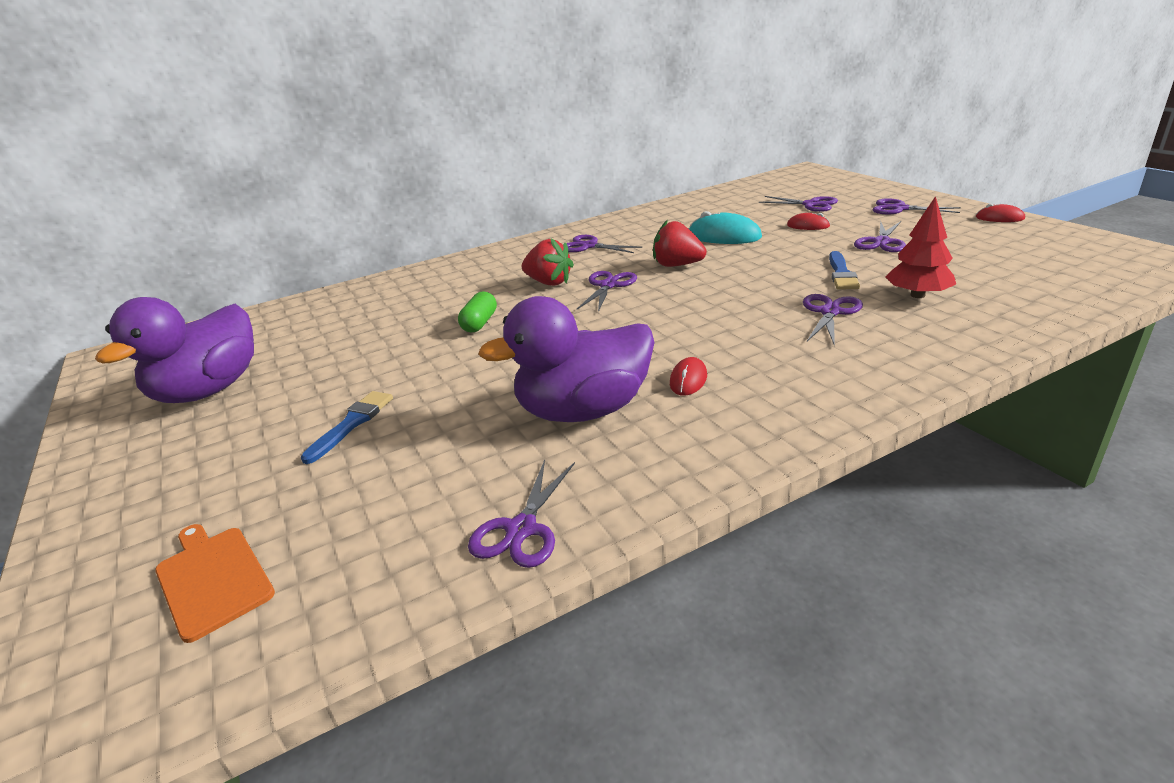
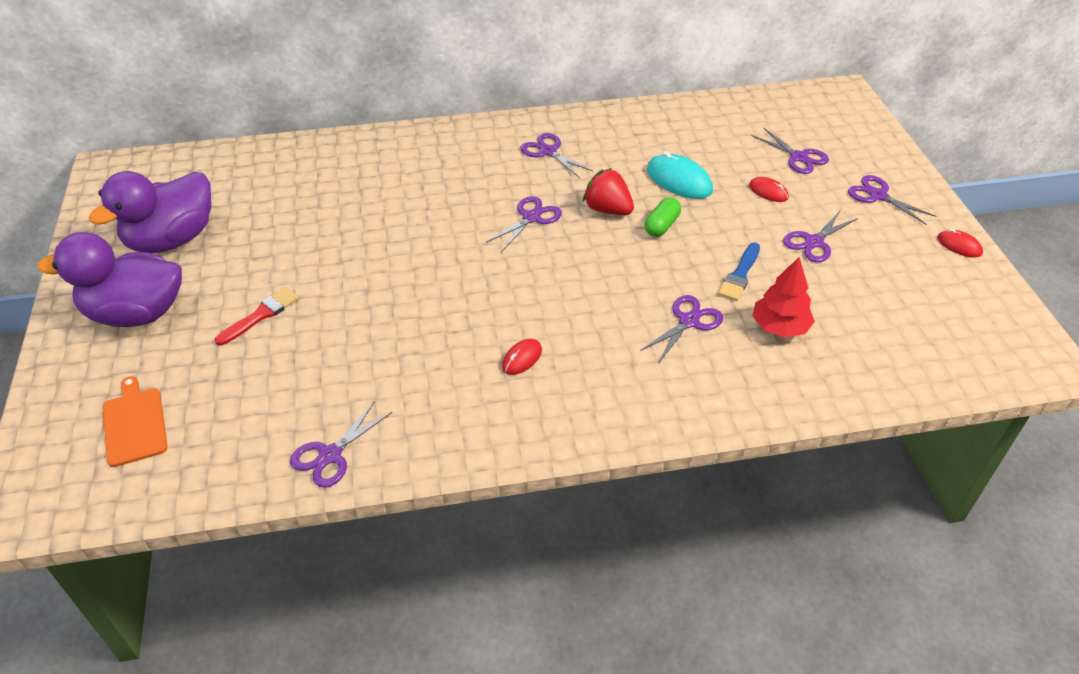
camera: 15 degrees right, 15 degrees up
(352, 424) = (261, 315): blue brush -> red brush
(480, 323) = (401, 231): green capsule -> green capsule (661, 225)
(549, 282) = (484, 195): red strawberry -> none
(584, 410) = (427, 363): purple duck -> purple duck (136, 313)

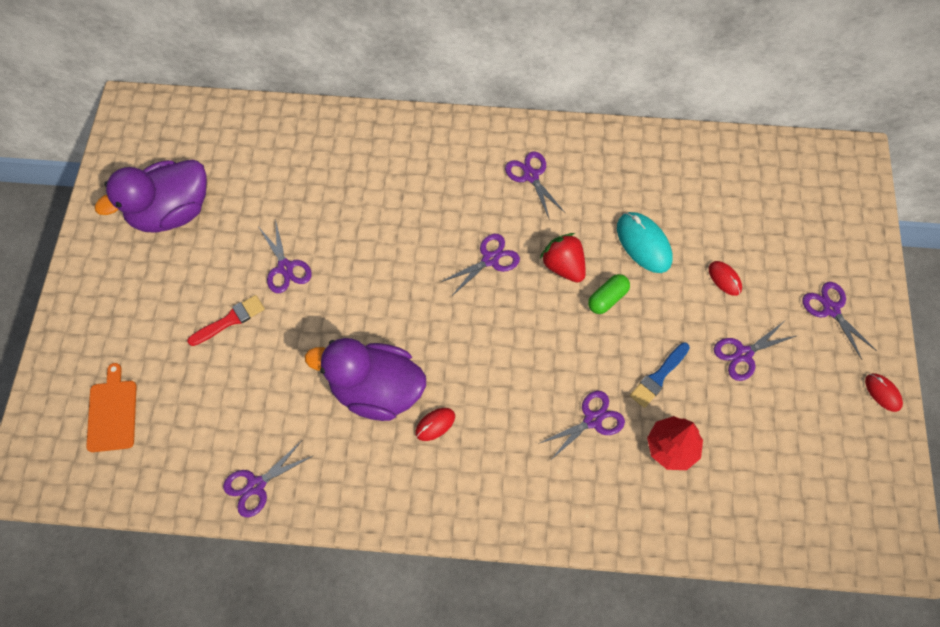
camera: 15 degrees right, 20 degrees up
(136, 313) = (130, 292): purple duck -> purple duck (376, 390)
(798, 157) = (772, 239): purple scissors -> purple scissors (285, 267)

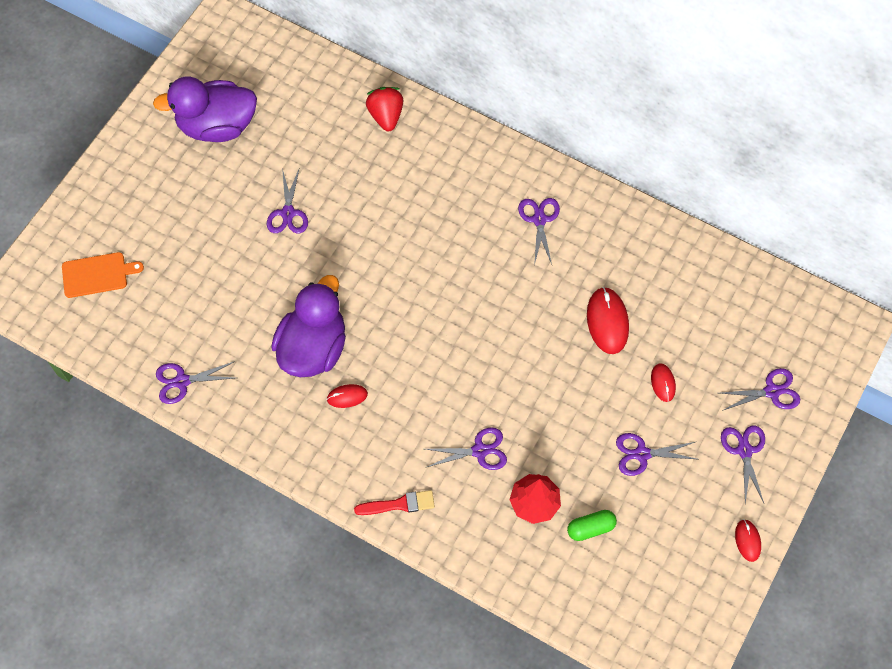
camera: 25 degrees right, 0 degrees up
(112, 412) = (97, 274): orange cutting board -> orange cutting board turned 60 degrees clockwise
(230, 320) = (222, 238): red brush -> red brush (399, 504)
(376, 390) = (313, 347): purple duck -> purple duck turned 75 degrees clockwise
(490, 259) = (464, 279): purple scissors -> purple scissors (771, 391)
(563, 266) = (525, 311): red strawberry -> red strawberry (386, 116)
(607, 298) = (548, 355): green capsule -> green capsule (590, 528)
(643, 243) = (607, 321): turquoise mouse -> red mouse
(658, 377) = (556, 440): blue brush -> none

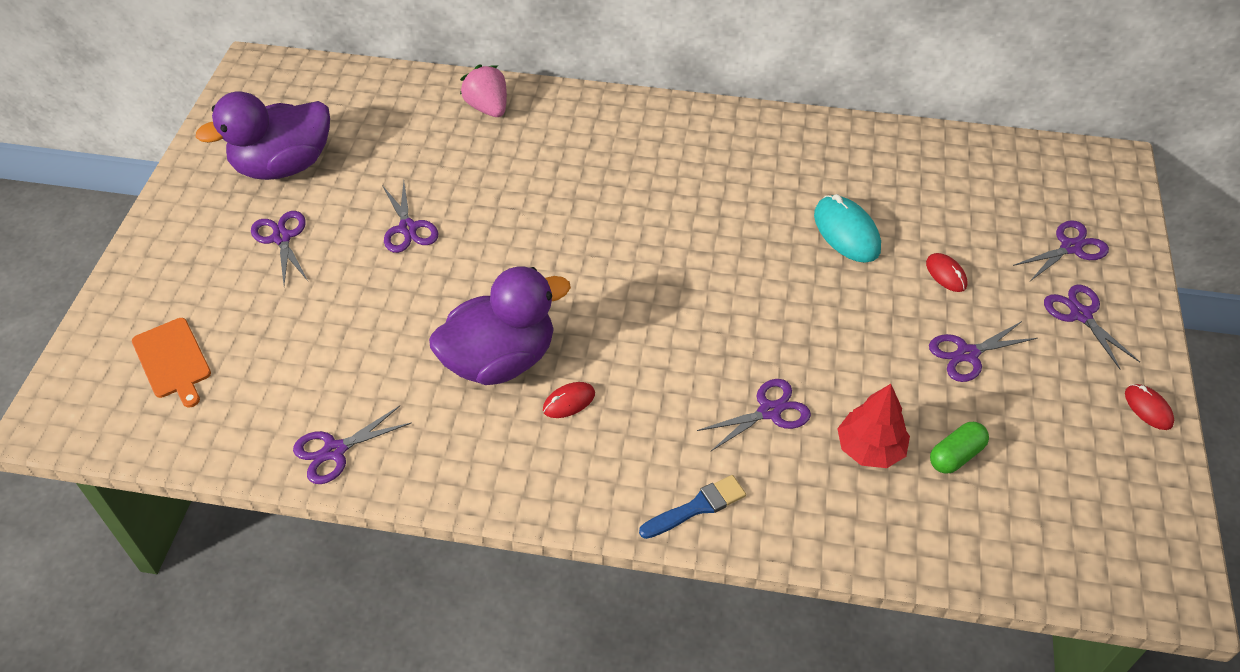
camera: 20 degrees left, 15 degrees down
(97, 274) = (172, 360): orange cutting board -> orange cutting board turned 90 degrees clockwise
(313, 347) = (500, 360): purple duck -> purple duck turned 60 degrees clockwise
(386, 116) = (488, 108): red strawberry -> pink strawberry
(399, 504) = (697, 507): red brush -> blue brush
(539, 220) = (714, 157): purple scissors -> purple scissors (282, 238)
(607, 321) = (846, 232): red mouse -> turquoise mouse

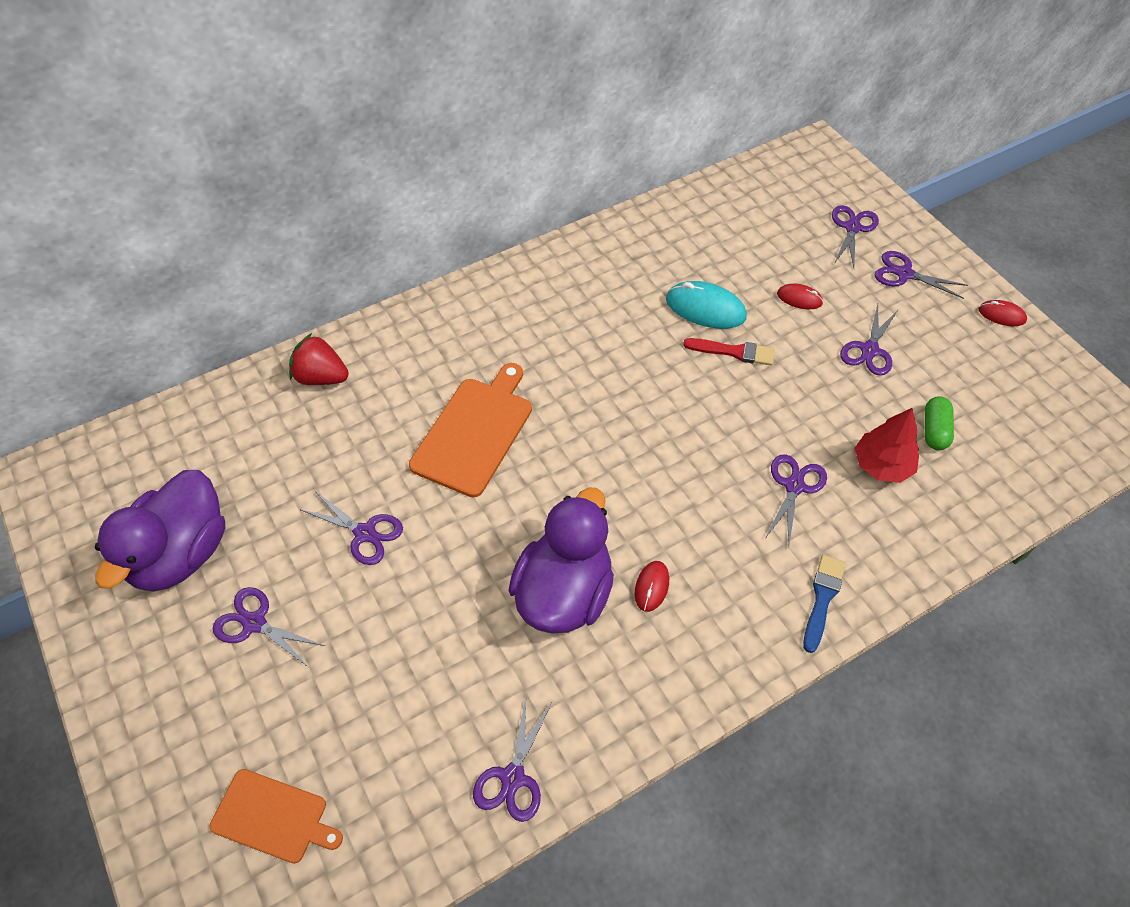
camera: 40 degrees left, 5 degrees up
(488, 108) = (321, 377): pink strawberry -> red strawberry
(555, 210) = (475, 432): none -> orange cutting board
(834, 279) = (734, 352): none -> red brush

